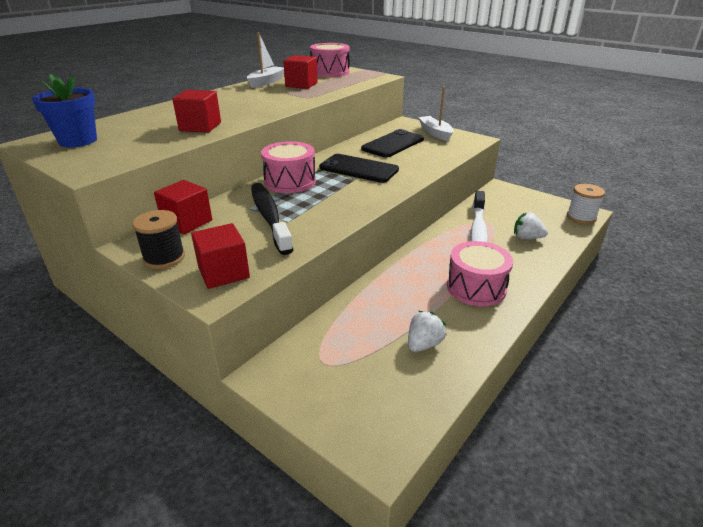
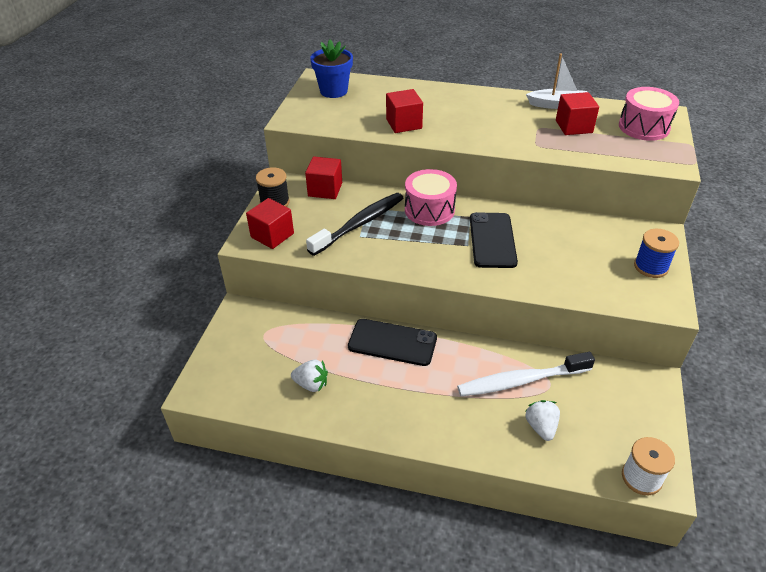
camera: 65 degrees right, 10 degrees up
(393, 144) = (580, 244): black phone -> black phone (392, 342)
(435, 133) = (651, 267): white boat -> blue spool
(476, 287) = (412, 401): pink drum -> none

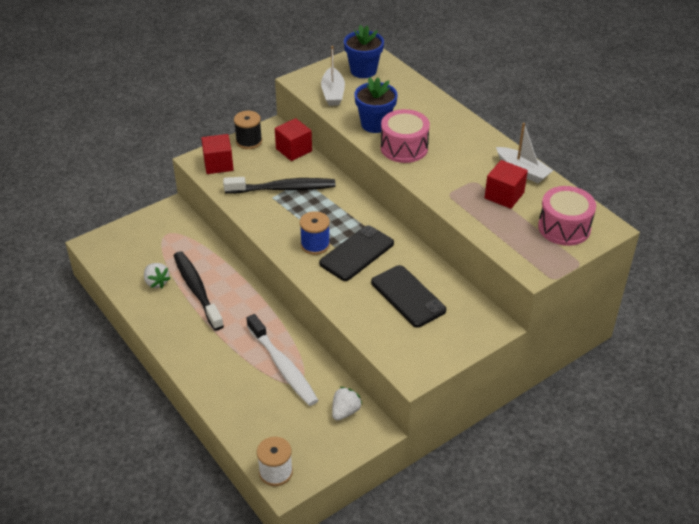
camera: 40 degrees right, 0 degrees up
(333, 117) = (333, 93): none -> white boat
(358, 366) = (197, 290): none -> black toothbrush
(392, 342) = (235, 289): black phone -> black phone (408, 296)
(404, 124) = (375, 124): red cube -> blue flower pot
(429, 210) = (344, 206): pink drum -> pink drum (404, 148)
(520, 381) = (283, 367): white toothbrush -> white toothbrush turned 150 degrees counterclockwise
(541, 427) = (256, 401): white strawberry -> white strawberry (345, 411)
(651, 267) = (444, 342): blue spool -> blue spool (315, 245)

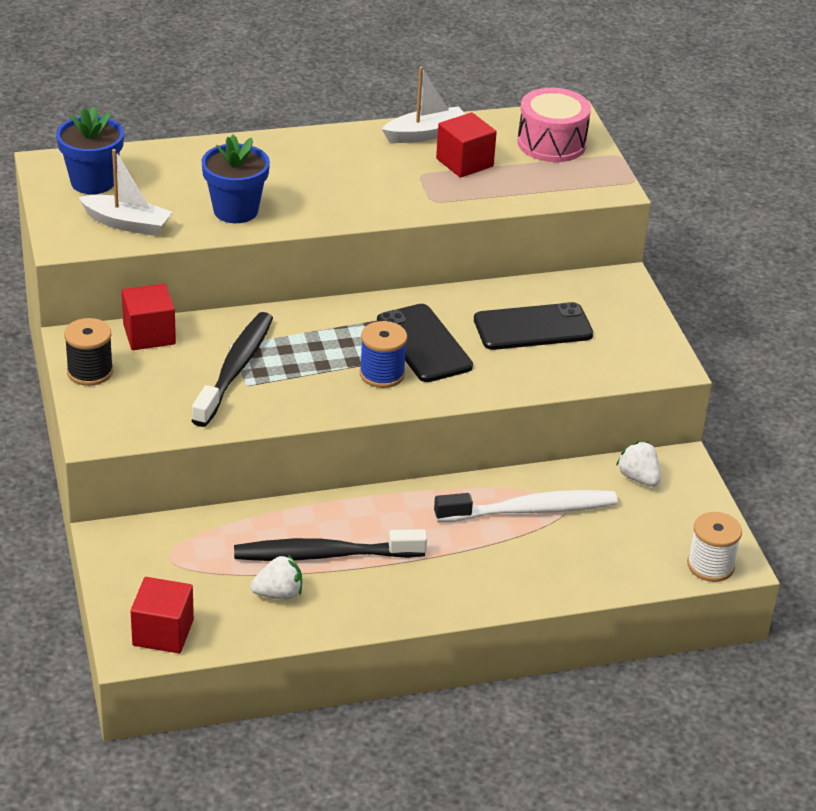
camera: 70 degrees left, 5 degrees down
(218, 164) = (124, 417): red cube -> red cube (163, 632)
(404, 148) = (309, 204): pink drum -> none

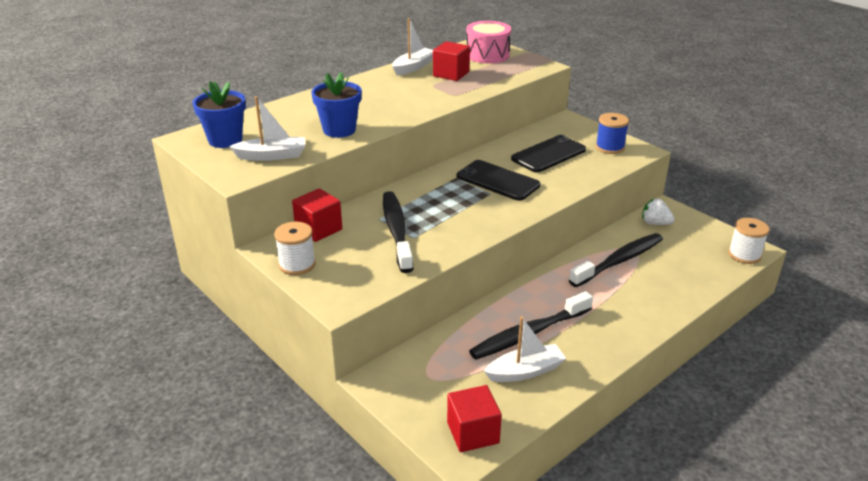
camera: 25 degrees left, 5 degrees down
(90, 372) = (297, 264): black spool -> white spool
(279, 594) = (525, 371): white strawberry -> white boat
(382, 374) = (491, 204): blue spool -> blue spool (610, 147)
(531, 510) = (619, 261): white toothbrush -> black toothbrush

